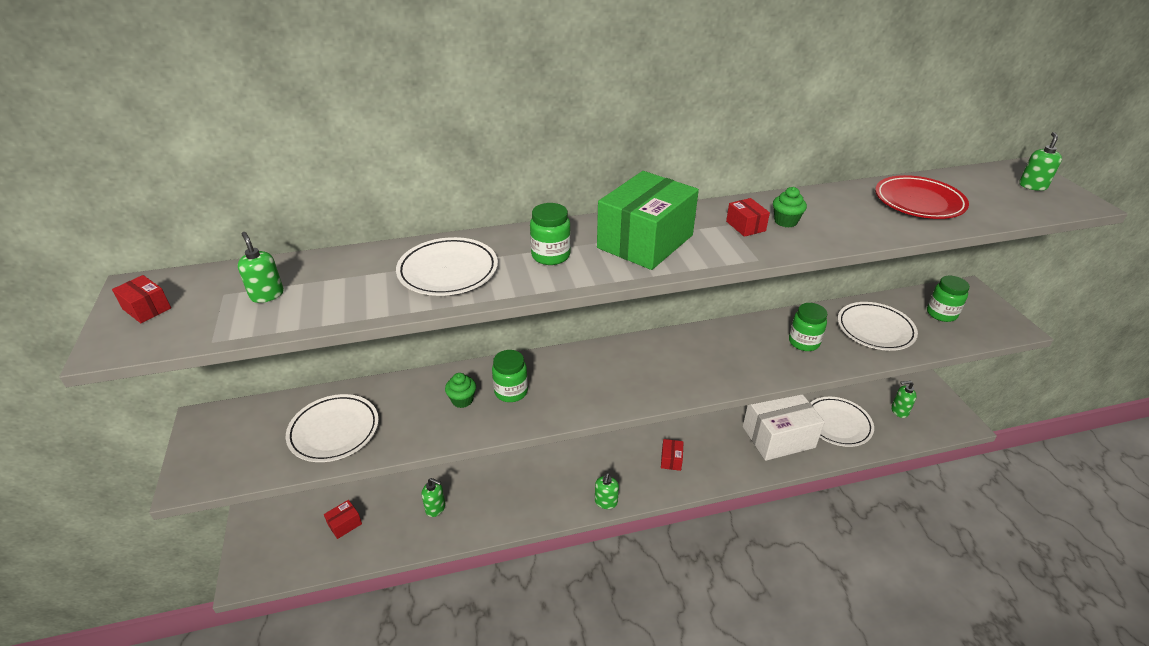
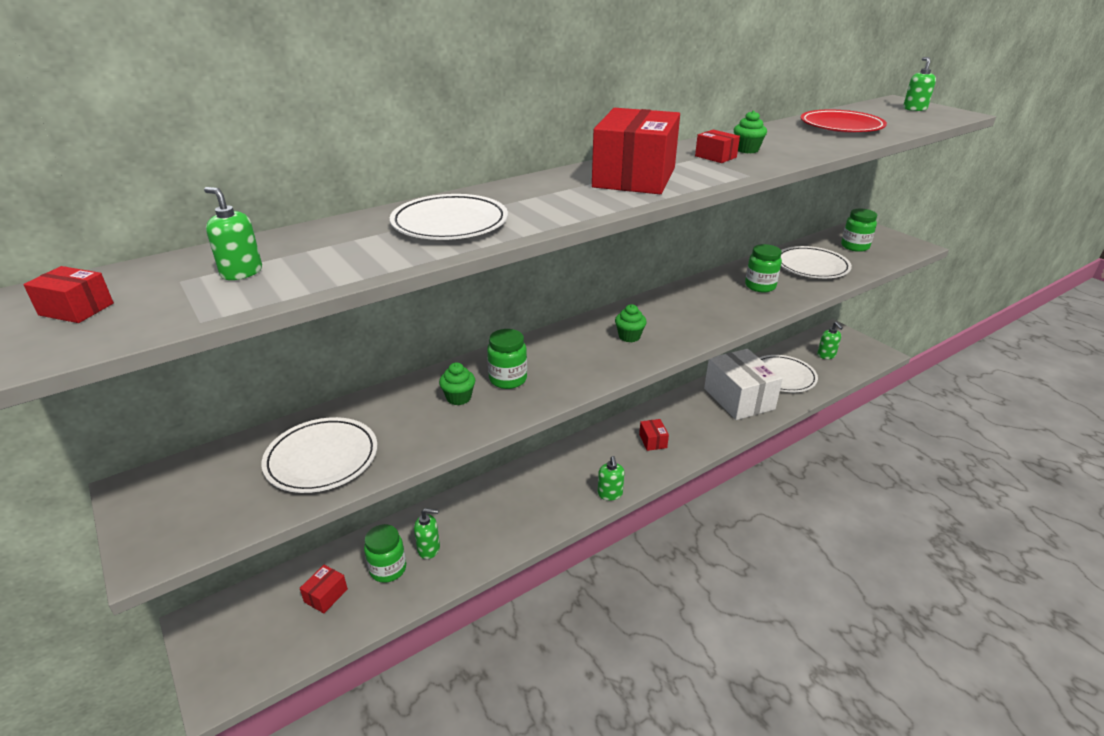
camera: 20 degrees left, 5 degrees down
(550, 256) = (550, 198): green jar -> green jar (388, 569)
(640, 372) = (629, 336): none -> green cupcake
(645, 241) = (634, 177): green box -> red box
(778, 437) = (738, 399): white box -> white box turned 75 degrees counterclockwise
(899, 411) = (826, 355): green soap dispenser -> green soap dispenser turned 90 degrees counterclockwise

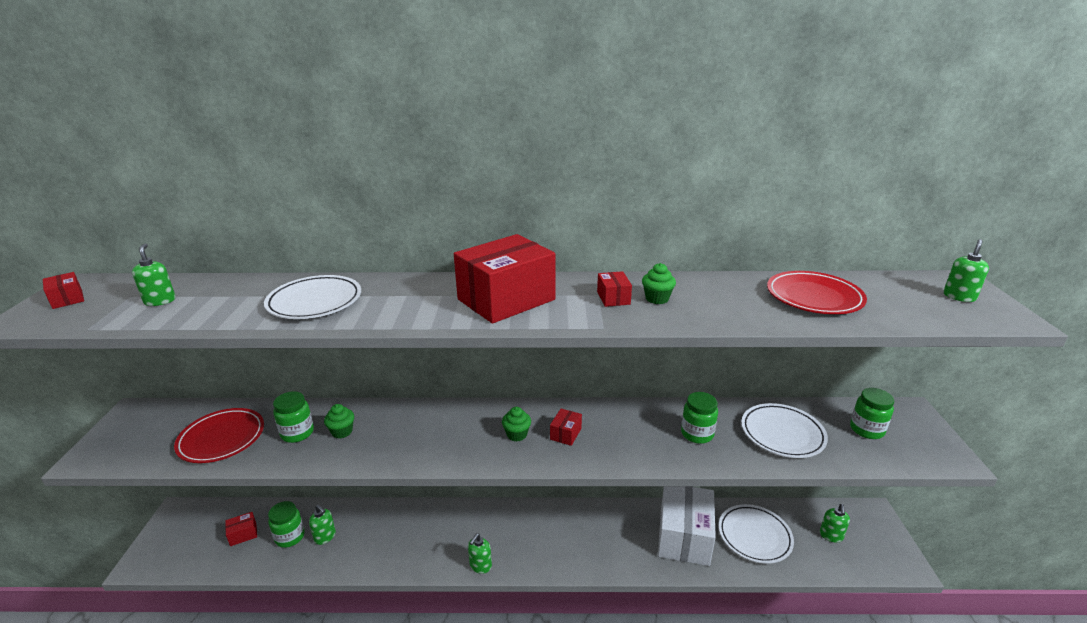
camera: 35 degrees right, 5 degrees down
(322, 459) = (222, 438): white plate -> red plate
(508, 379) = (388, 432): green jar -> green jar (297, 433)
(653, 441) = (563, 537): red box -> red box (565, 434)

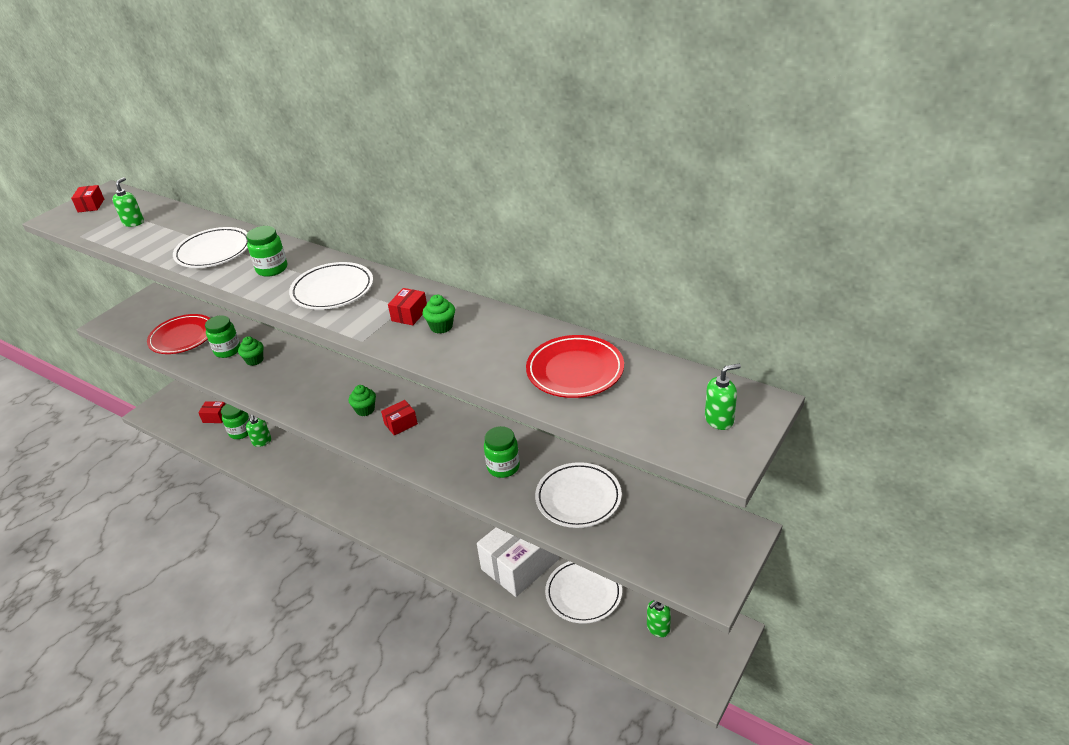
camera: 35 degrees right, 10 degrees up
(480, 566) = (344, 511): green soap dispenser -> none
(506, 299) = (332, 290): red box -> white plate
(866, 430) = (665, 529): green jar -> green jar (272, 269)

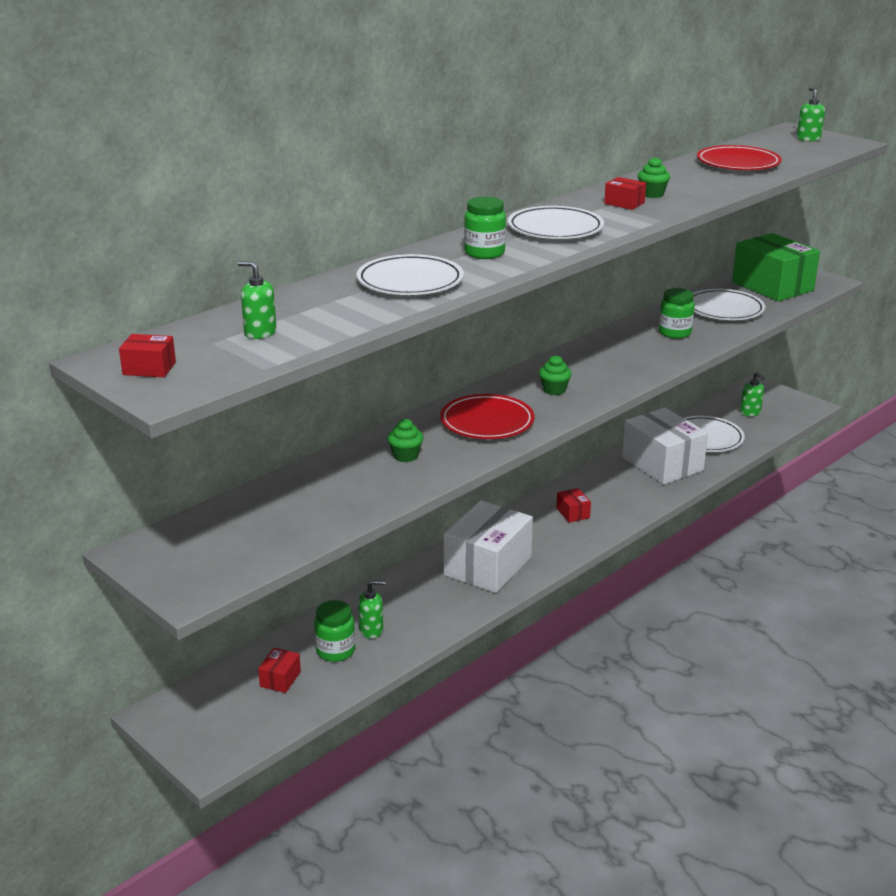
camera: 80 degrees left, 10 degrees down
(182, 337) = (299, 514): red plate -> red plate (487, 422)
(227, 350) = (366, 476): green jar -> none
(339, 480) = (487, 566): none -> white box
(400, 424) = (588, 373): red box -> red box (573, 513)
(667, 534) = (772, 286): none -> green box

